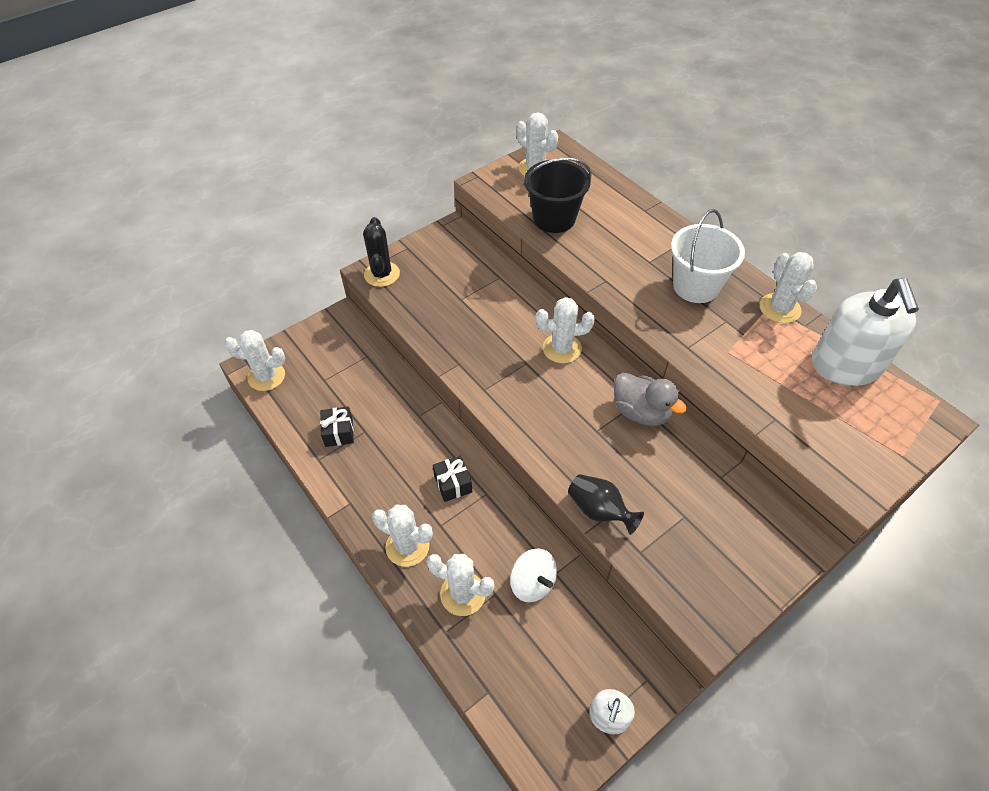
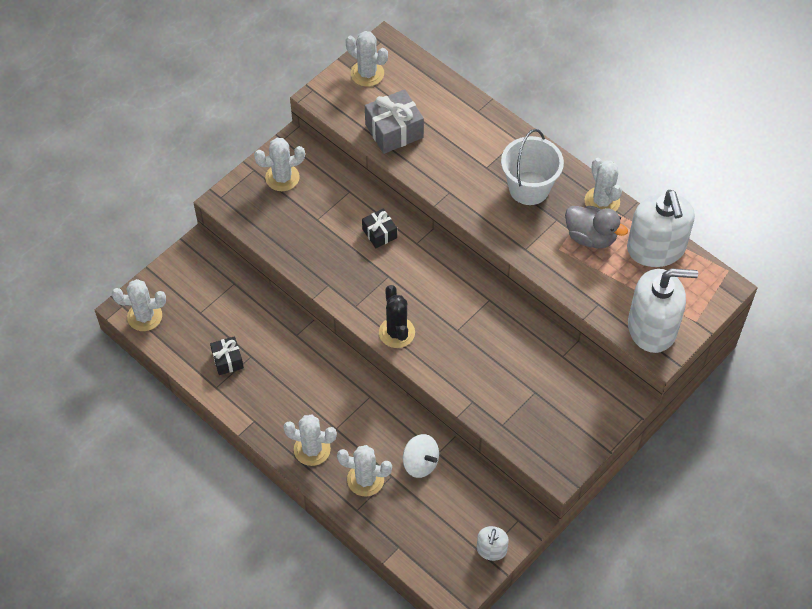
camera: 10 degrees left, 5 degrees up
(382, 274) = (236, 202): black cactus -> black cactus (397, 332)
(453, 484) = (339, 392): black gift -> black gift (379, 233)
(554, 218) = (394, 131): black bucket -> grey gift
(562, 348) = (417, 258): white cactus -> white cactus (282, 177)
(599, 511) = (467, 397): black vase -> none
(641, 412) = (493, 308): grey duck -> grey duck (590, 237)
(845, 456) = (652, 327): none -> white soap dispenser

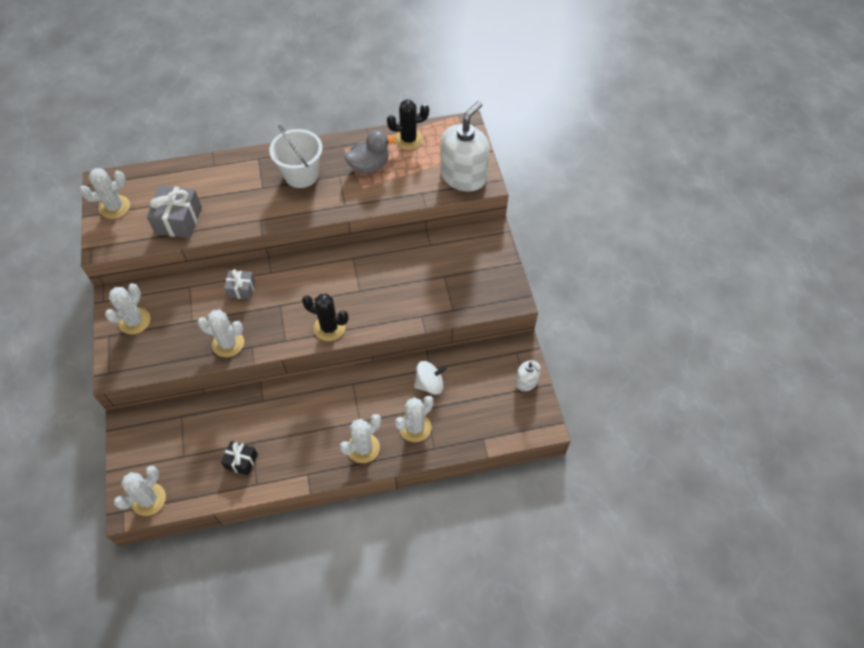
camera: 55 degrees left, 0 degrees up
(379, 233) = (241, 289): black gift -> grey gift
(602, 201) = (349, 144): white cactus -> white cactus (228, 343)
(656, 248) = (408, 139): white soap dispenser -> black cactus

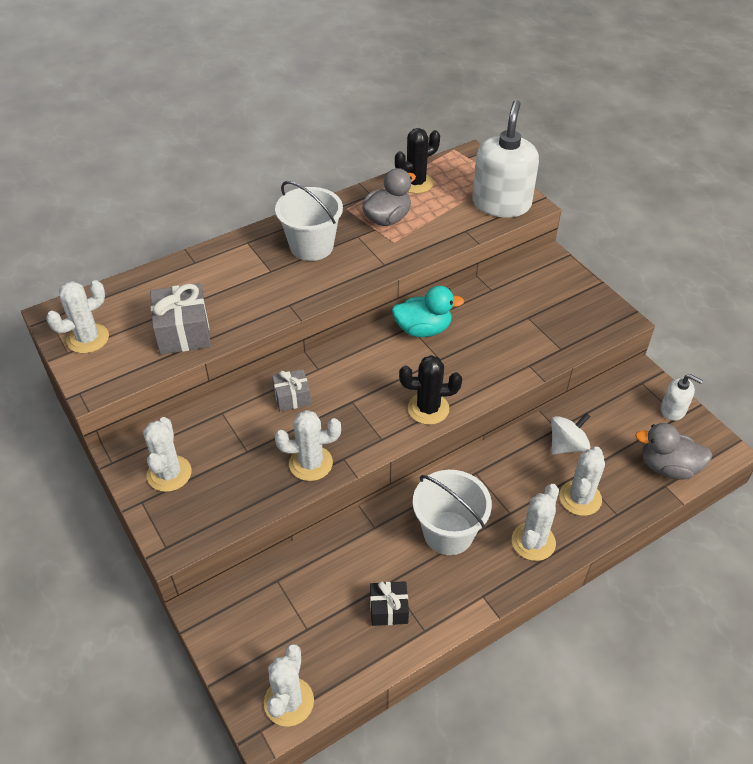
camera: 20 degrees left, 10 degrees down
(309, 421) = (448, 533): none -> white bucket
(361, 263) = (423, 329): none -> turquoise duck
(493, 425) = (668, 467): none -> grey duck

